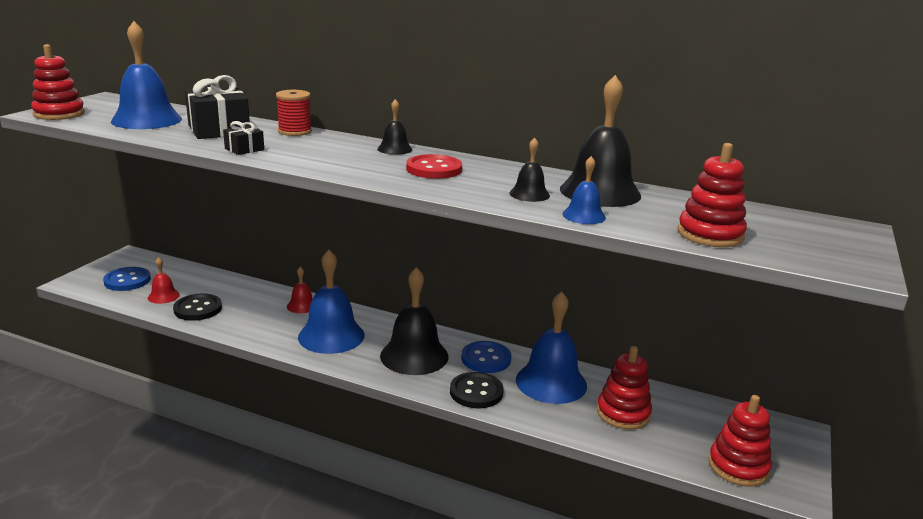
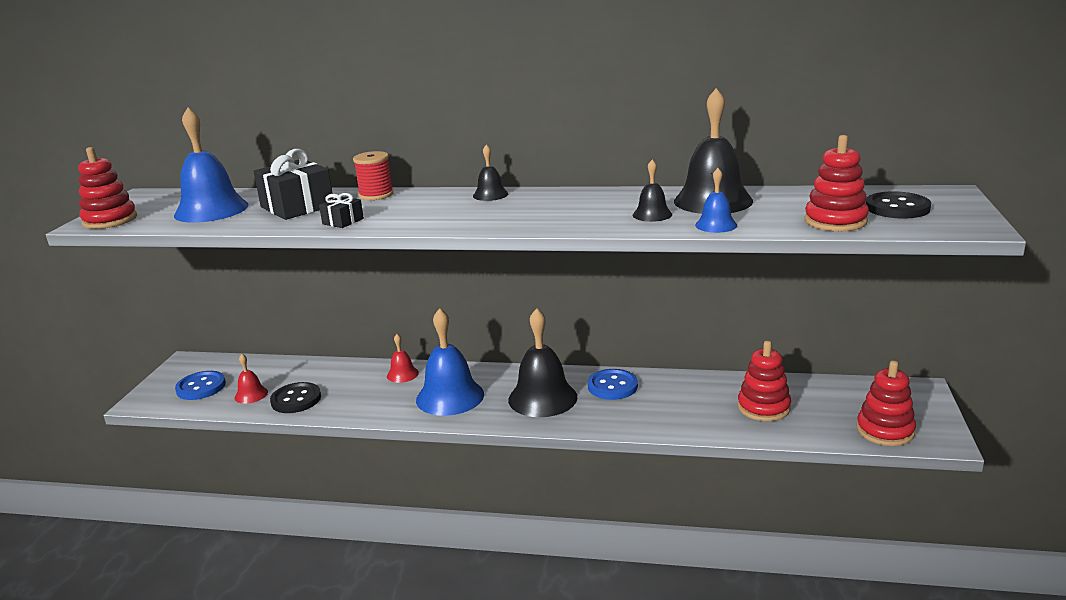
camera: 10 degrees left, 0 degrees up
(434, 169) = (545, 207): red button -> none
(476, 392) = (620, 418): black button -> black button (897, 208)
(551, 382) = (684, 394): blue bell -> none

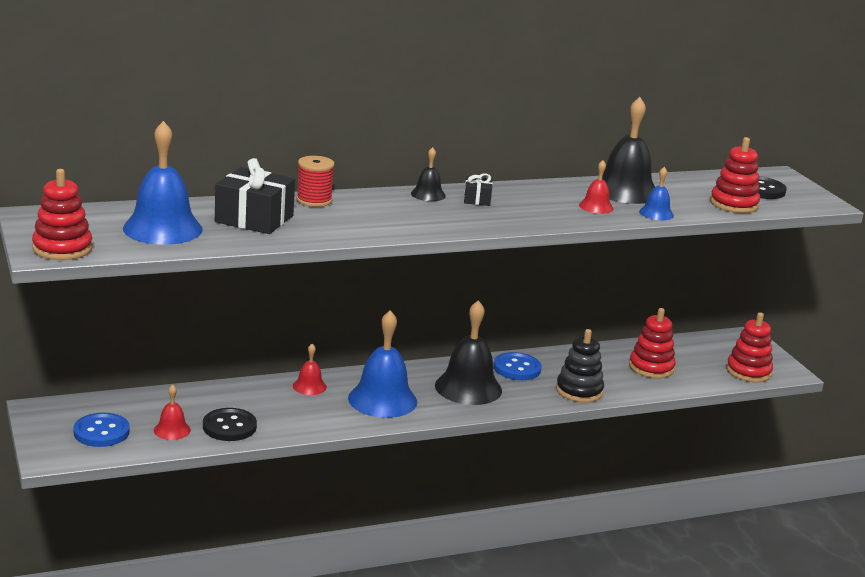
camera: 35 degrees left, 0 degrees up
(343, 221) = (333, 232): black gift -> black gift (477, 199)
(652, 214) = (596, 207): black bell -> red bell
(654, 420) = (579, 391): none -> black stacking toy

